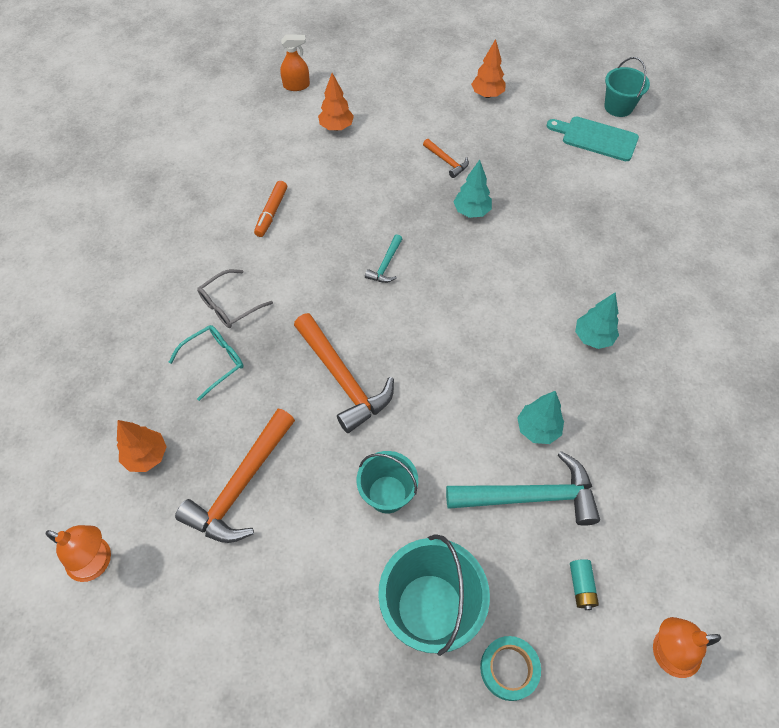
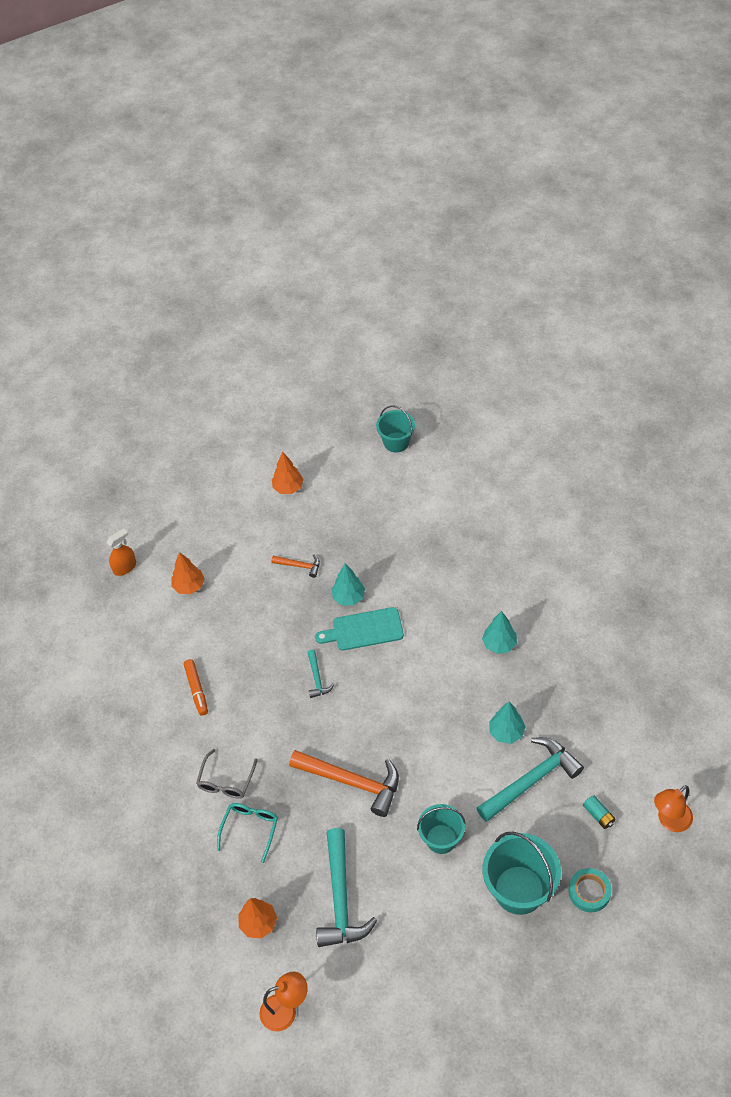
camera: 30 degrees left, 5 degrees down
(241, 486) = (341, 898): orange hammer -> turquoise hammer
(596, 138) = (397, 480): turquoise cutting board -> turquoise cutting board (364, 630)

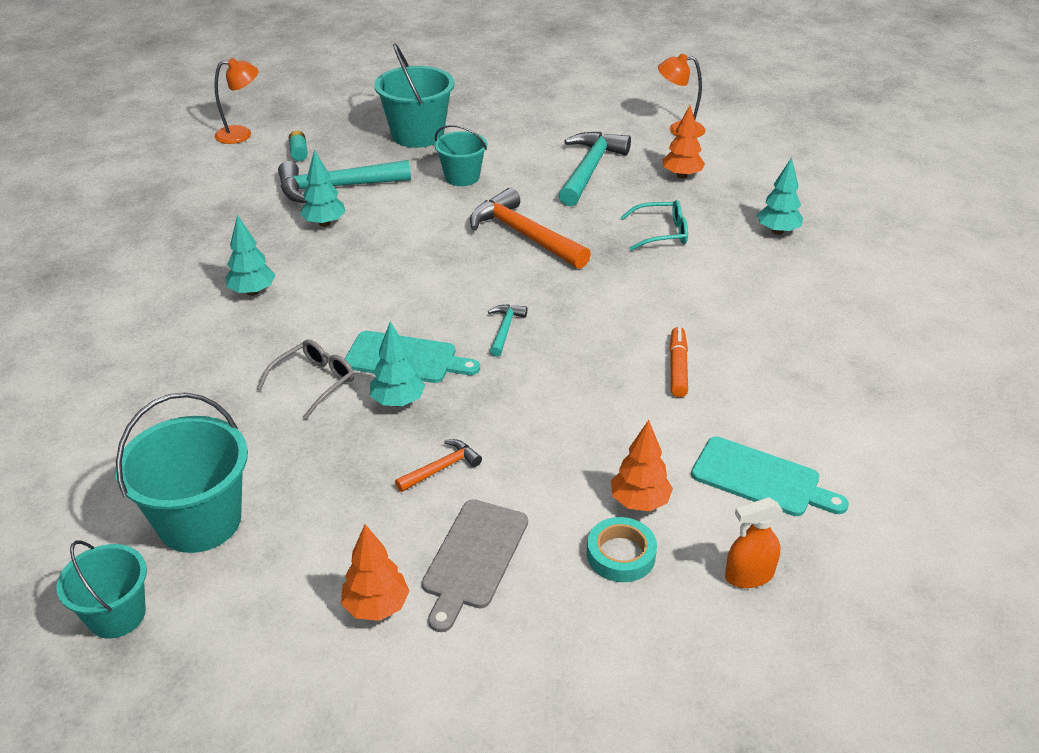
camera: 160 degrees left, 15 degrees down
(129, 626) = (761, 479): none -> turquoise cutting board
(160, 871) = (777, 231): none -> turquoise tree
(226, 781) = (673, 275): grey glasses -> grey glasses (314, 382)
(250, 829) = (661, 233): turquoise glasses -> turquoise glasses turned 135 degrees counterclockwise
(257, 525) = (473, 558): none -> grey cutting board
(299, 566) = (441, 468): orange hammer -> orange hammer turned 105 degrees clockwise
(397, 492) = (200, 521): none -> turquoise bucket
(589, 892) = (358, 120): turquoise tape -> turquoise tape (621, 554)

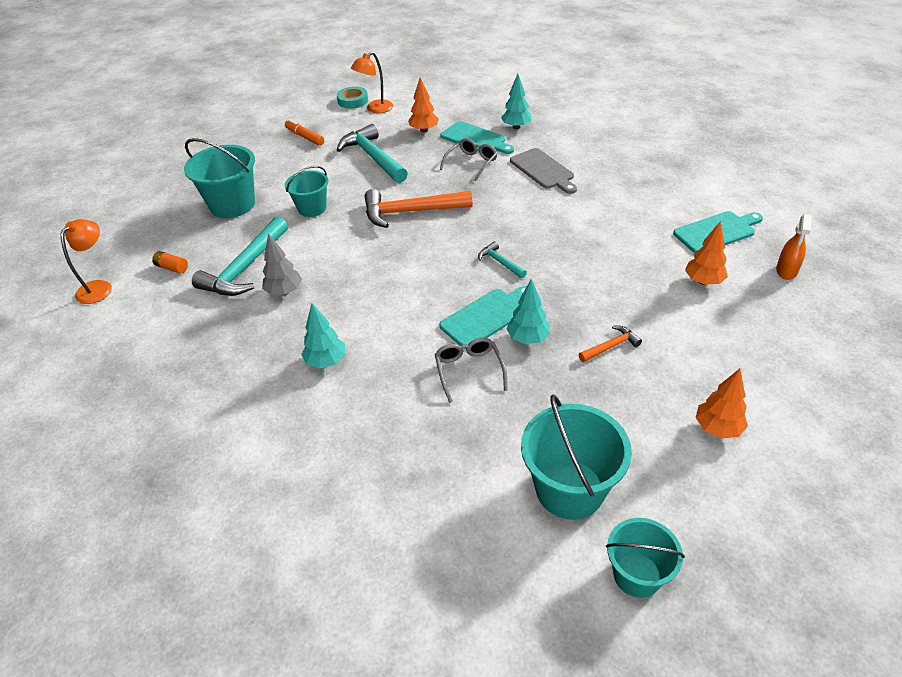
camera: 50 degrees left, 5 degrees up
(299, 152) = (172, 268): turquoise battery -> orange battery
(324, 223) = (284, 291): turquoise tree -> grey tree
(441, 468) = (611, 346): orange hammer -> orange hammer turned 60 degrees clockwise
(473, 558) = (703, 367): grey cutting board -> grey cutting board (543, 170)
(621, 554) = (740, 307): turquoise tape -> turquoise tape (353, 101)
(661, 233) = (471, 163): turquoise glasses -> grey glasses
(677, 368) = (601, 215): orange marker -> orange marker (305, 137)
(712, 215) = (475, 139): none -> turquoise cutting board

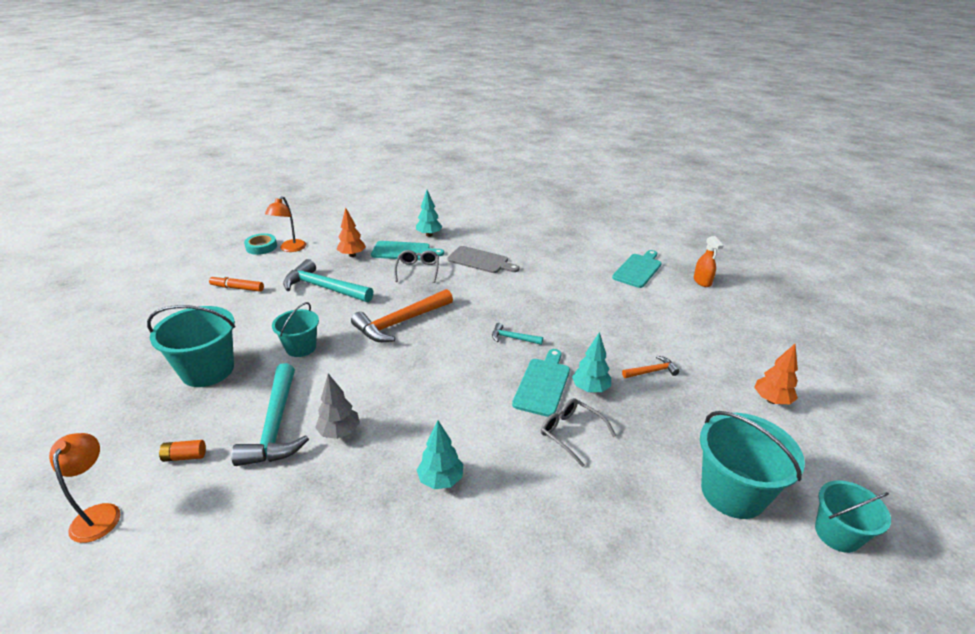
camera: 35 degrees left, 10 degrees down
(611, 346) = (652, 371): orange hammer -> orange hammer turned 45 degrees clockwise
(703, 281) = (663, 304): orange tree -> none

